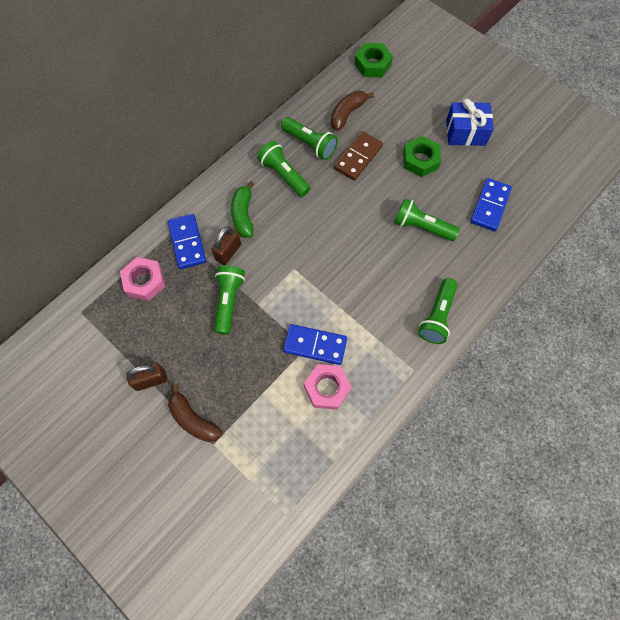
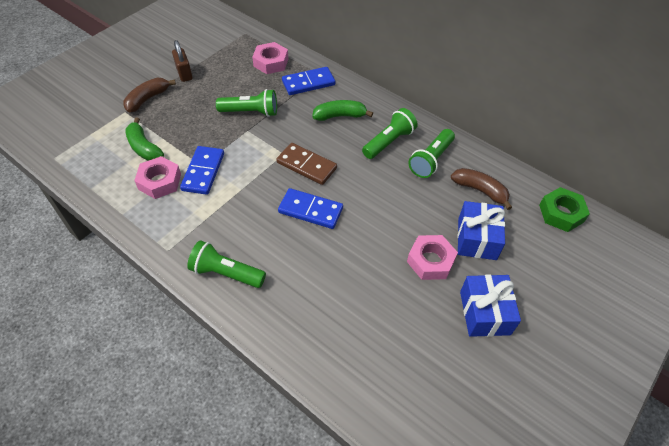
camera: 85 degrees right, 15 degrees down
(228, 252) = (300, 108): brown padlock -> none
(275, 412) = (144, 147): none -> green banana
(358, 157) = (422, 201): brown domino -> brown domino (306, 165)
(398, 125) = (477, 239): none -> blue gift
(420, 160) = (430, 261): green nut -> pink nut
(422, 227) = (338, 261): green flashlight -> none
(490, 206) = (375, 336): blue domino -> blue domino (310, 210)

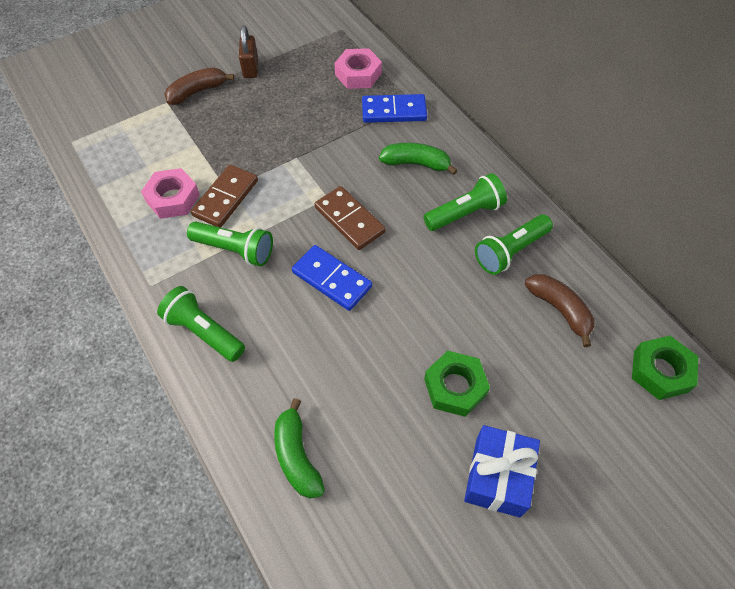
camera: 20 degrees right, 5 degrees up
(144, 147) = (171, 151): green banana -> green banana (297, 456)
(203, 172) = (225, 198): blue domino -> brown domino
(250, 112) = (309, 134): green flashlight -> green flashlight (235, 250)
(430, 261) = (455, 387): pink nut -> green nut
(477, 239) = (528, 374): blue gift -> none

